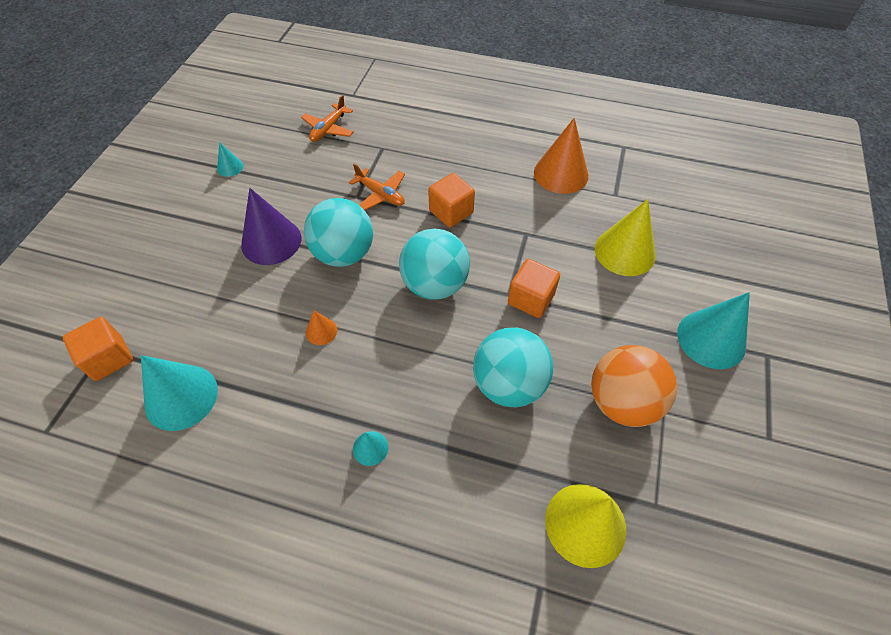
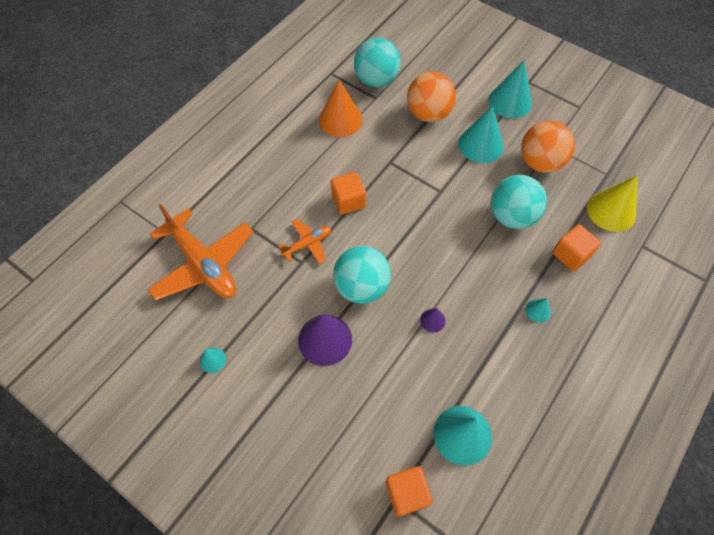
camera: 70 degrees left, 5 degrees up
(321, 331) = (432, 320): orange cone -> purple cone
(328, 129) = (203, 264): orange plane -> orange plane, size x1.99
(435, 285) = (415, 233): turquoise ball -> turquoise ball (376, 80)
(531, 299) = (449, 180): orange cube -> orange cube (571, 255)
(609, 321) = (480, 145): none -> turquoise cone
(625, 252) = (428, 114): yellow cone -> orange ball

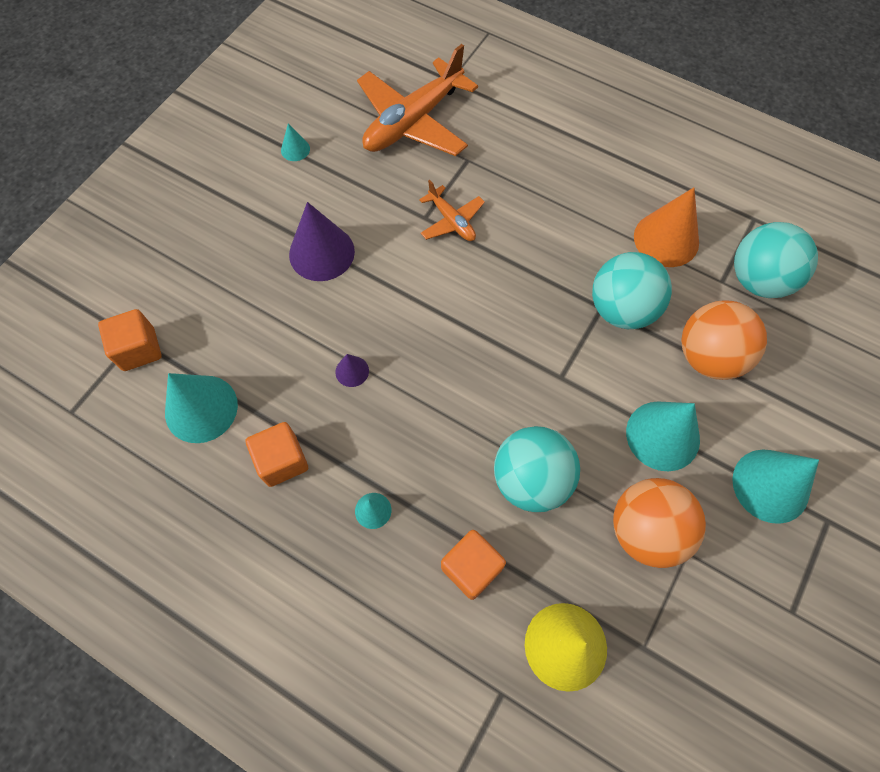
camera: 85 degrees right, 5 degrees up
(348, 201) = (525, 261): orange cube -> orange cube (282, 461)
(361, 287) = (395, 286): turquoise ball -> turquoise ball (621, 309)

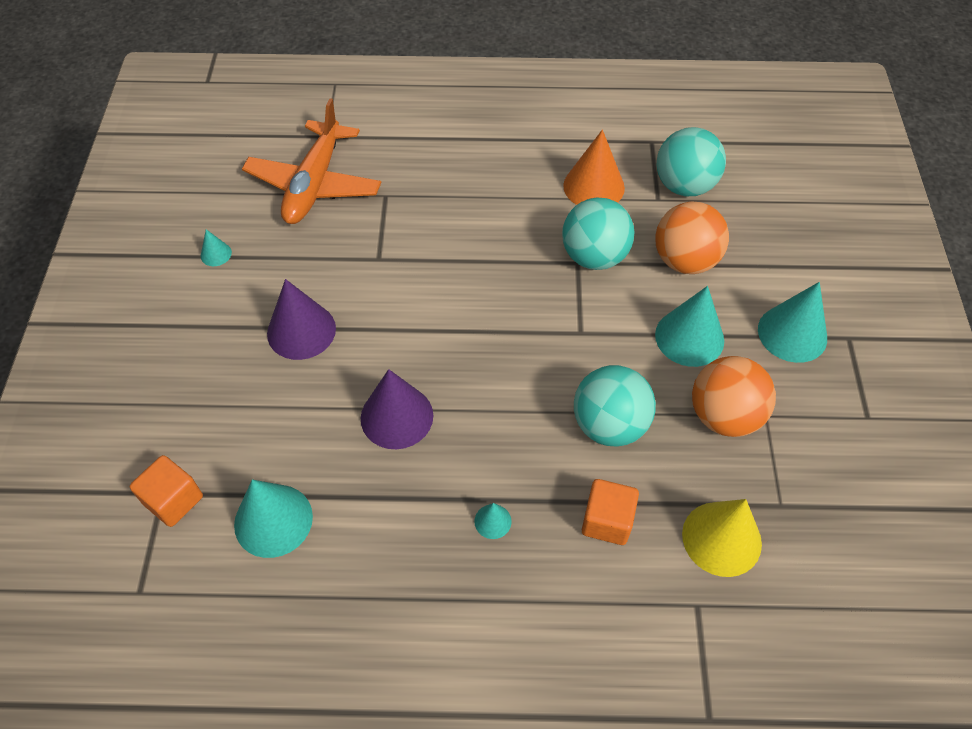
camera: 30 degrees left, 10 degrees down
(282, 461) = (382, 524): orange cube -> none
(352, 371) = (397, 416): purple cone -> purple cone, size x2.10
(451, 221) = (404, 251): orange plane -> none

